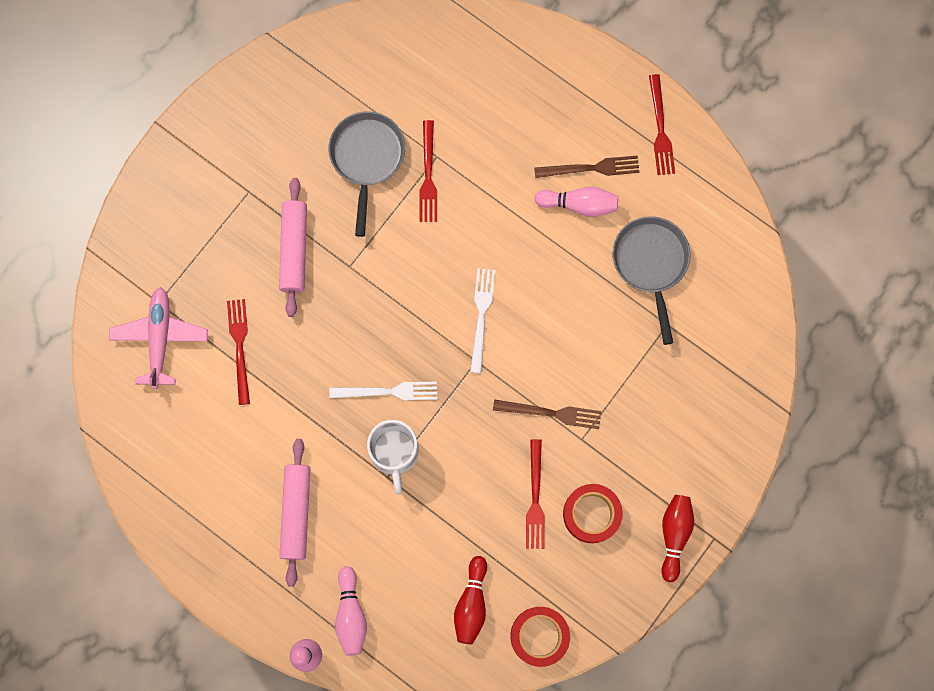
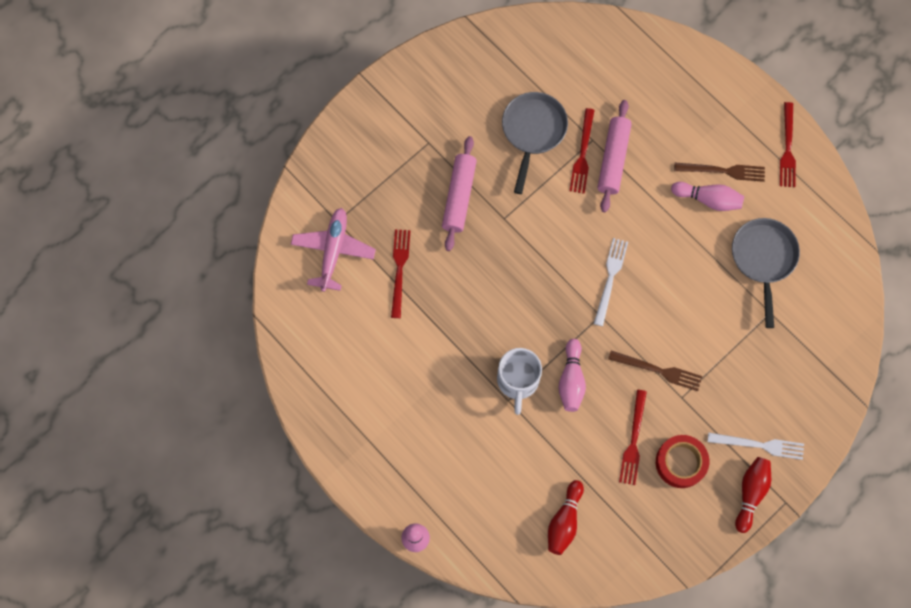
camera: 10 degrees right, 5 degrees down
(296, 513) = (425, 417): pink rolling pin -> pink rolling pin (613, 159)
(351, 614) = (458, 512): pink bowling pin -> pink bowling pin (571, 380)
(388, 391) = (520, 328): white fork -> white fork (759, 445)
(539, 636) = (619, 560): red tape -> none

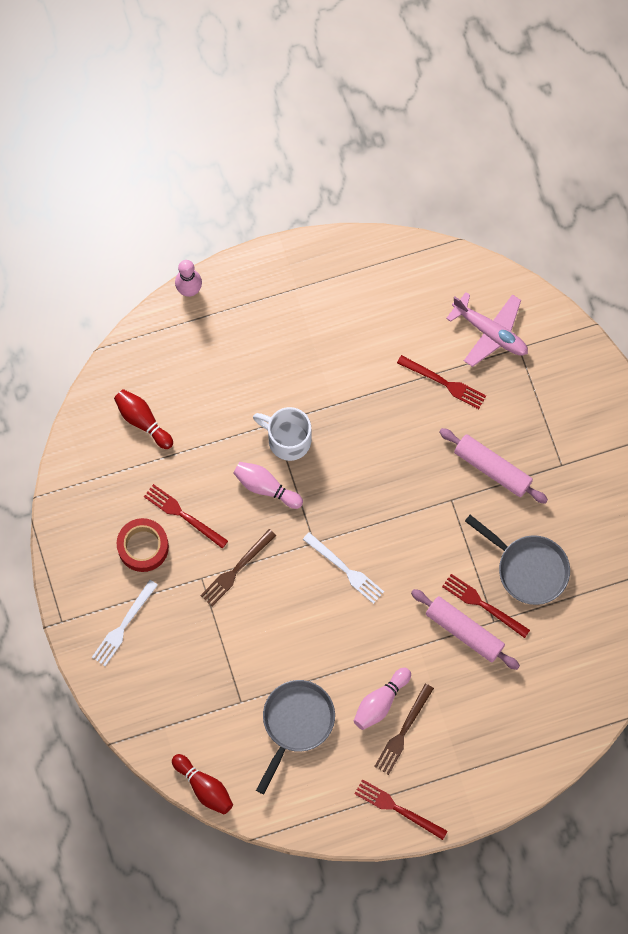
camera: 115 degrees right, 0 degrees up
(750, 493) = (85, 595): red bowling pin -> red bowling pin (204, 787)
(763, 259) = (296, 723): grey pan -> grey pan turned 90 degrees counterclockwise

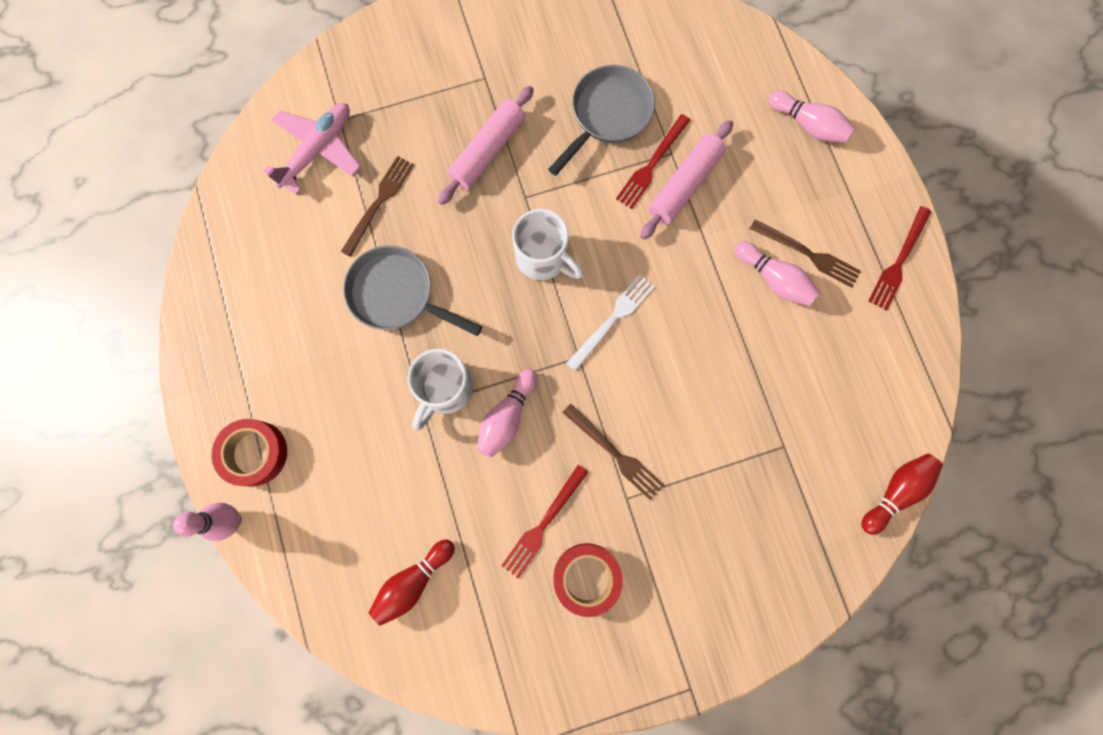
camera: 90 degrees left, 5 degrees up
(123, 625) = (693, 602): white fork -> none
(239, 302) = (254, 453): none -> red tape
(296, 723) = (806, 379): grey pan -> grey pan (397, 294)
(397, 514) = (543, 258): none -> white mug
(444, 383) = (379, 203): red fork -> brown fork
(523, 740) = (808, 125): none -> pink bowling pin

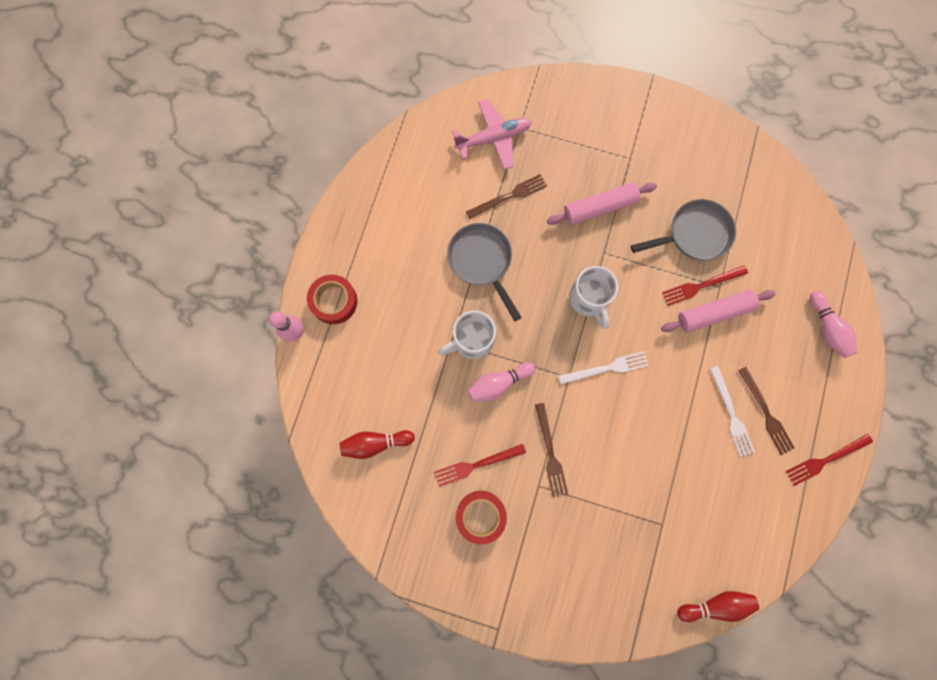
camera: 35 degrees right, 0 degrees up
(774, 279) = (731, 414): pink bowling pin -> white fork

